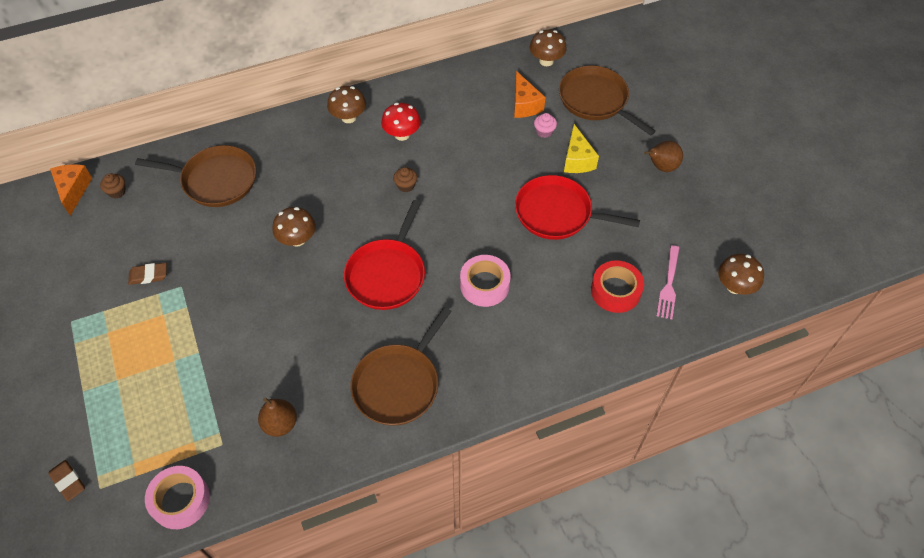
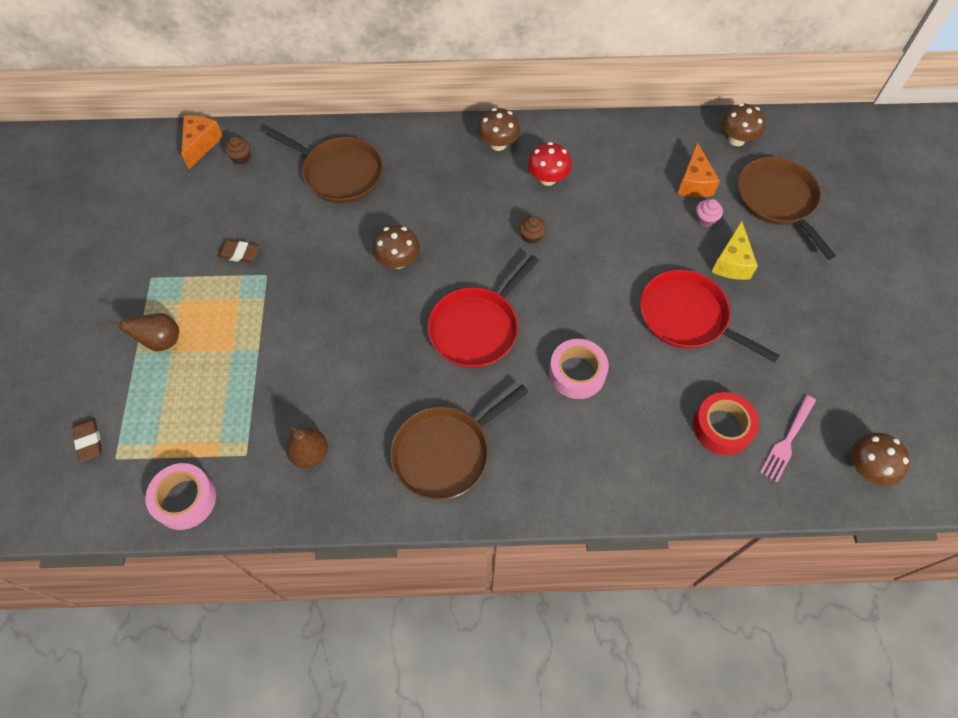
camera: 20 degrees right, 5 degrees up
(661, 167) = (828, 299): brown pear -> brown pear (161, 341)

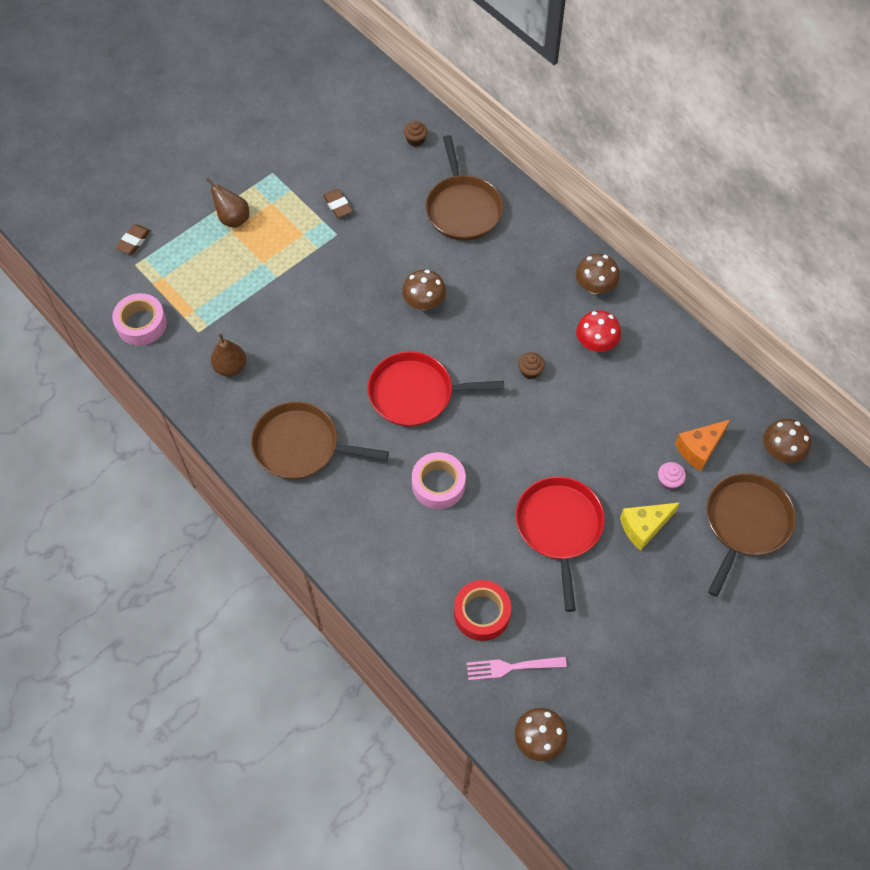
camera: 50 degrees right, 0 degrees up
(201, 144) = (402, 108): orange cheese -> none

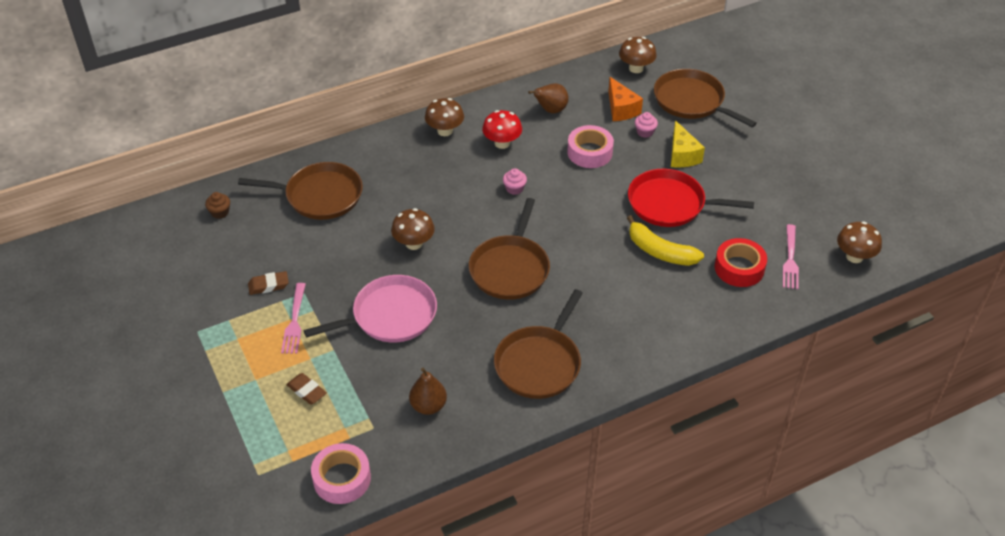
camera: 75 degrees left, 15 degrees down
(134, 241) = (225, 471): brown eraser -> brown eraser (306, 391)
(233, 219) = (241, 374): brown pear -> brown pear (550, 110)
(301, 238) = (294, 321): none -> pink fork
(327, 309) = (390, 316): none -> pink pan
(415, 393) = (510, 268): red pan -> brown pan
(438, 484) = (609, 271): pink tape -> pink tape (589, 152)
(482, 529) = (660, 251): none -> yellow banana
(530, 371) = (514, 189): brown cupcake -> pink cupcake

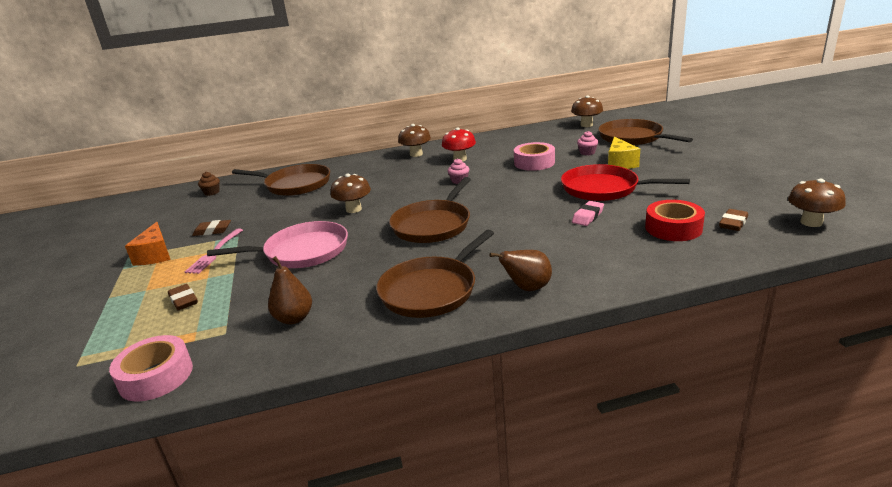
camera: 15 degrees right, 20 degrees down
(550, 110) = (508, 144): brown pear -> brown pear (527, 288)
(621, 109) = (568, 142): orange cheese -> orange cheese (155, 255)
(660, 251) = (588, 216): yellow banana -> pink eraser
(790, 259) = (733, 223): pink fork -> brown eraser

